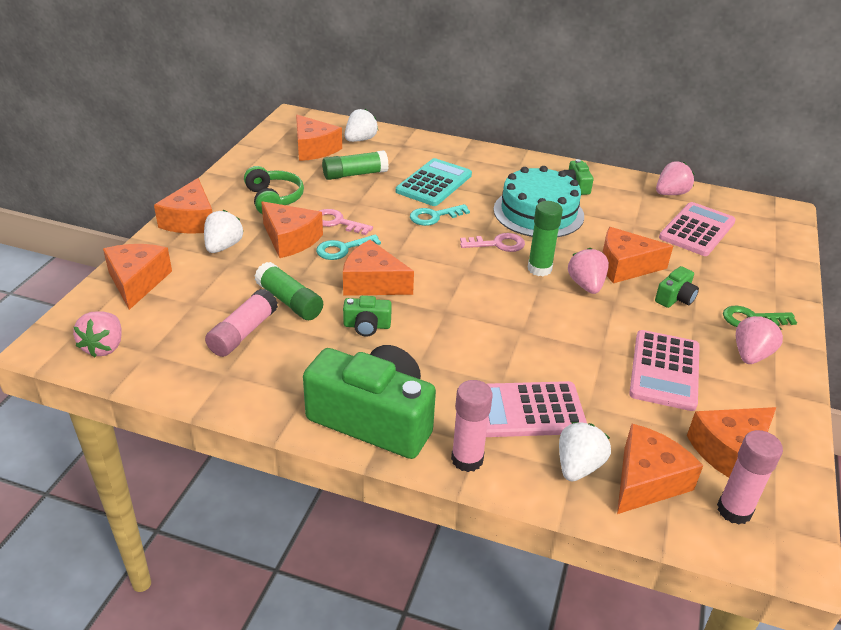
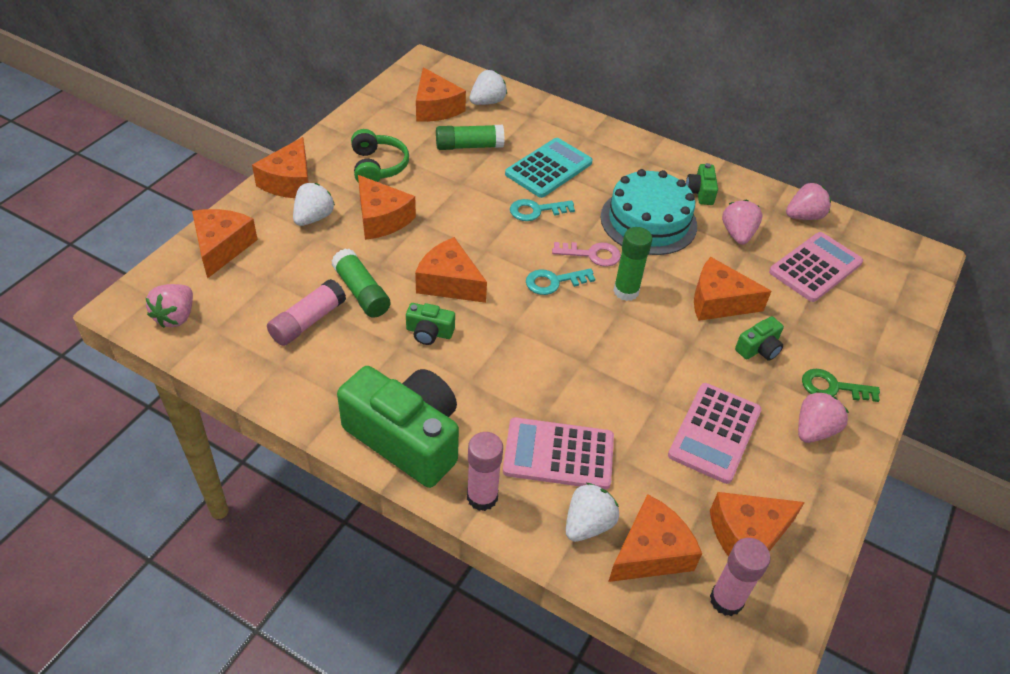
camera: 10 degrees right, 10 degrees up
(337, 222) = (434, 204): pink key -> none
(342, 249) = (430, 238): turquoise key -> turquoise key (553, 282)
(586, 285) = (668, 319): pink strawberry -> pink strawberry (737, 234)

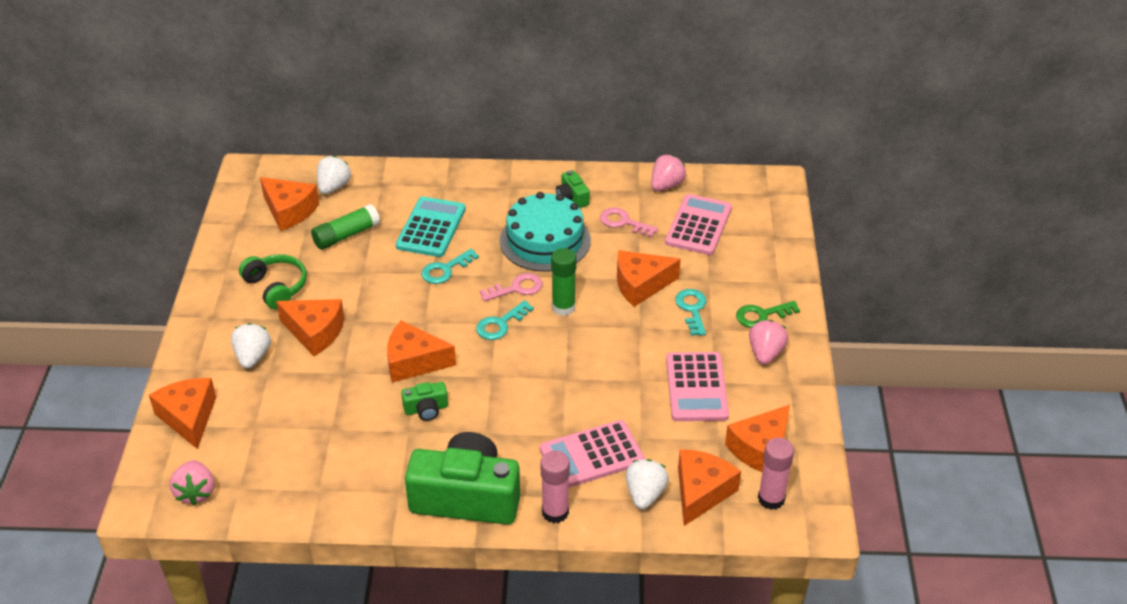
camera: 25 degrees left, 5 degrees down
(289, 182) = (204, 334): orange cheese -> none
(308, 321) = (316, 445): pink glue stick -> none
(361, 292) = (344, 401): green glue stick -> none
(737, 234) = (623, 222): pink strawberry -> pink key
(759, 348) = (692, 309): green camera -> turquoise key

